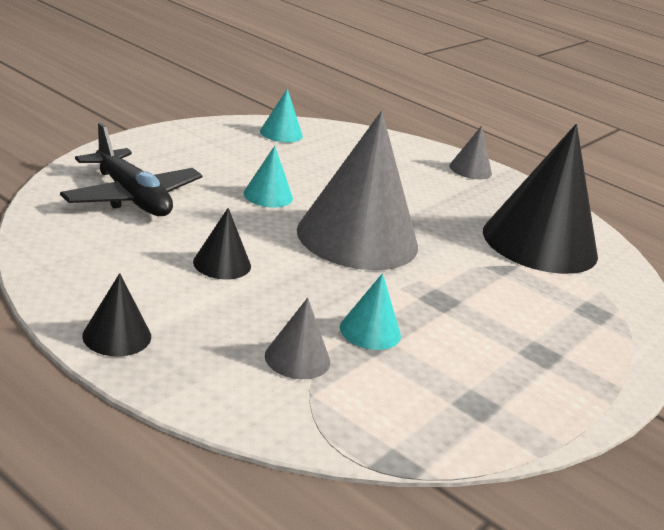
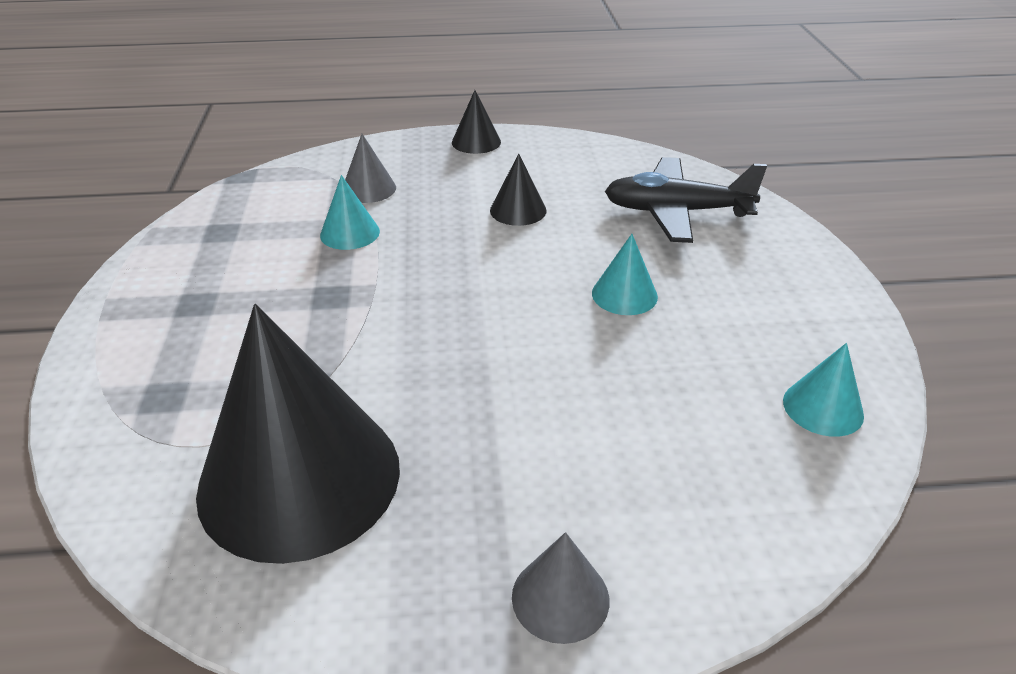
camera: 140 degrees right, 10 degrees up
(357, 237) = (482, 309): grey cone -> none

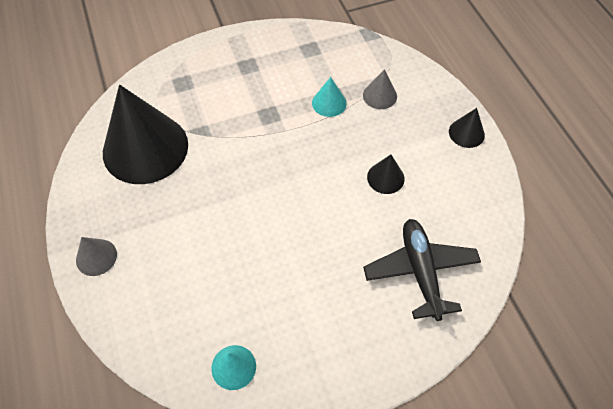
camera: 75 degrees right, 20 degrees up
(624, 294) = (311, 252): turquoise cone -> none

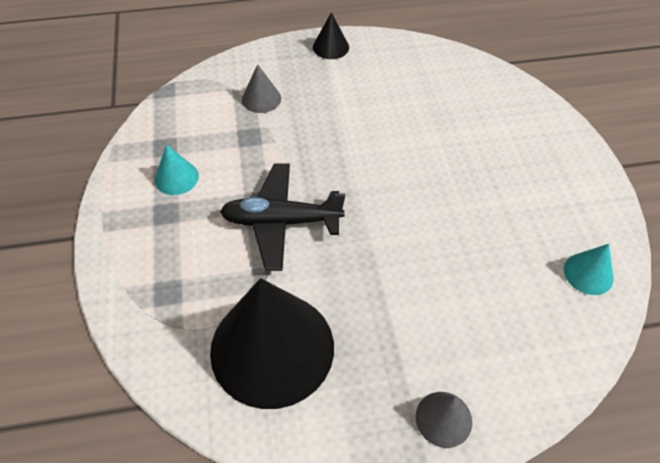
camera: 80 degrees left, 5 degrees down
(329, 103) = (257, 142): turquoise cone -> turquoise cone (176, 178)
(385, 178) = (372, 114): black cone -> none
(420, 271) = (483, 110): black plane -> black plane (281, 222)

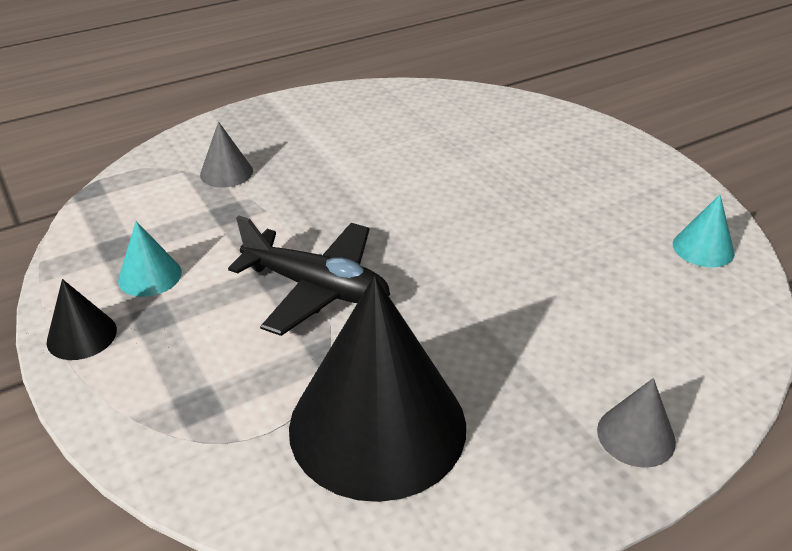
camera: 20 degrees left, 15 degrees down
(281, 222) = (317, 288): black plane -> black plane turned 135 degrees counterclockwise
(330, 47) = (289, 108): black cone -> black cone (82, 335)

